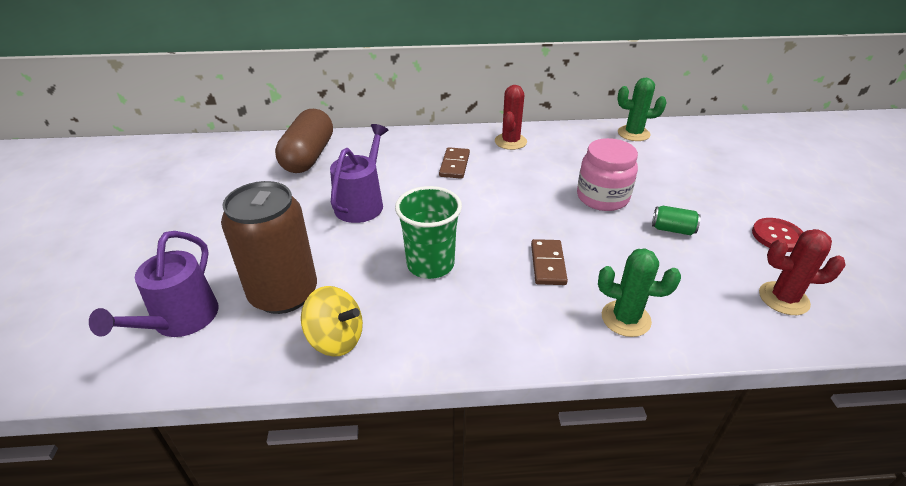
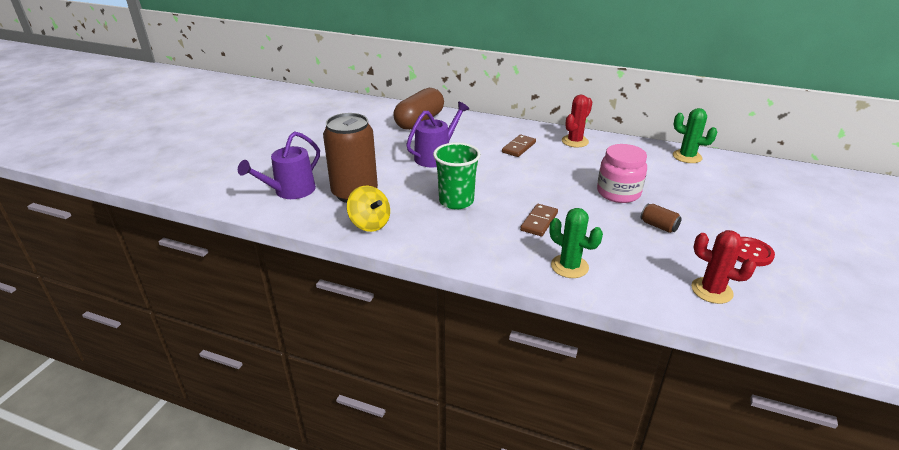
camera: 25 degrees right, 5 degrees down
(672, 229) = (658, 226): green can -> brown can

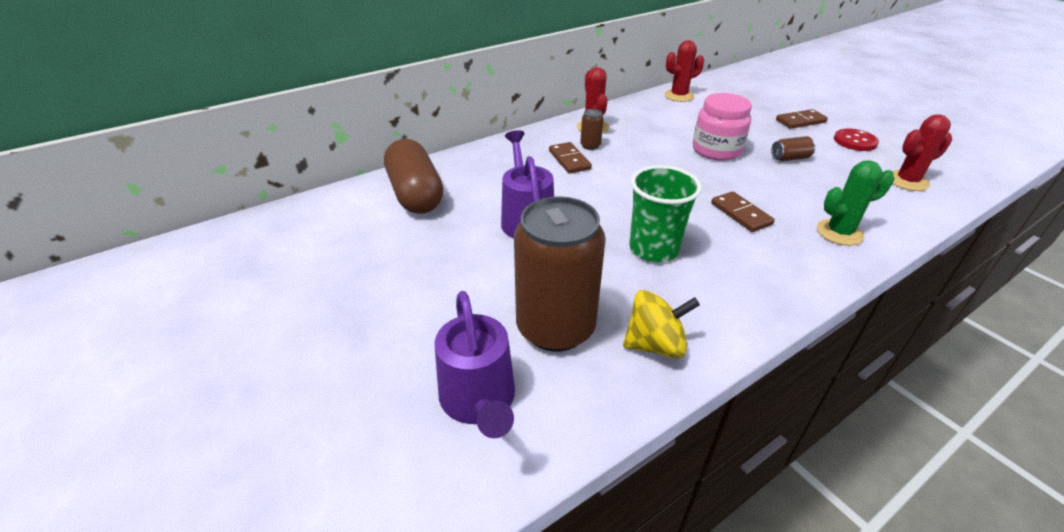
camera: 55 degrees left, 5 degrees up
(548, 148) = (590, 145): none -> brown can
(687, 157) = (679, 96): green cactus -> red cactus
(742, 219) = (800, 121): none -> brown domino

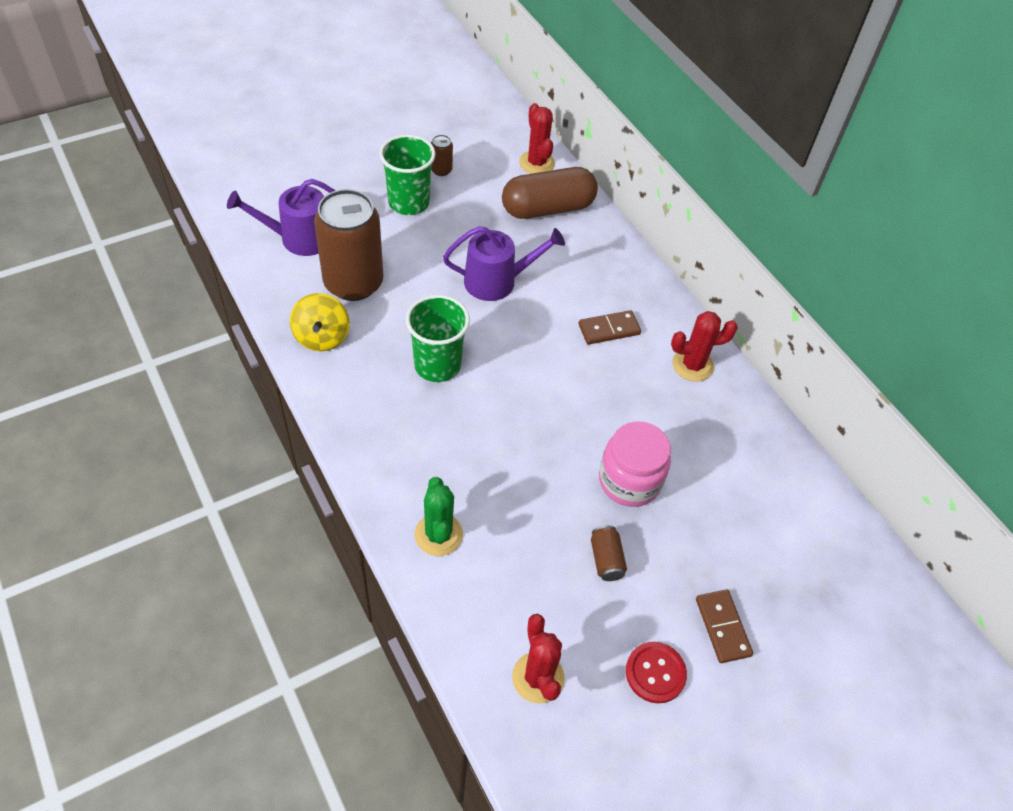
camera: 90 degrees right, 15 degrees up
(403, 294) = (409, 203): none -> green cup
(590, 145) = (643, 354): brown can -> brown can (441, 170)
(679, 96) = (805, 490): red cactus -> red cactus (536, 163)
(741, 214) = (485, 456): brown domino -> none

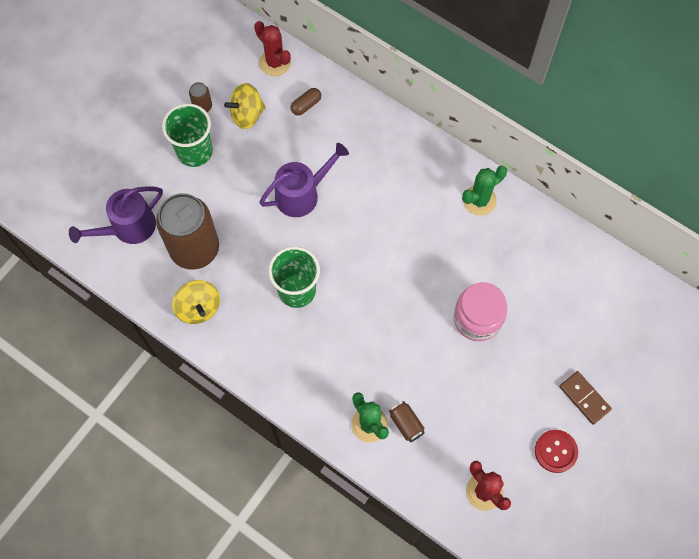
camera: 20 degrees left, 15 degrees up
(481, 193) = (247, 115): none -> yellow spinning top
(548, 208) = (306, 105): brown capsule -> brown capsule, size x0.42
(606, 559) = (489, 387): brown can -> brown can (406, 424)
(609, 329) = (405, 198): brown domino -> none
(692, 365) = (479, 200): red cactus -> green cactus

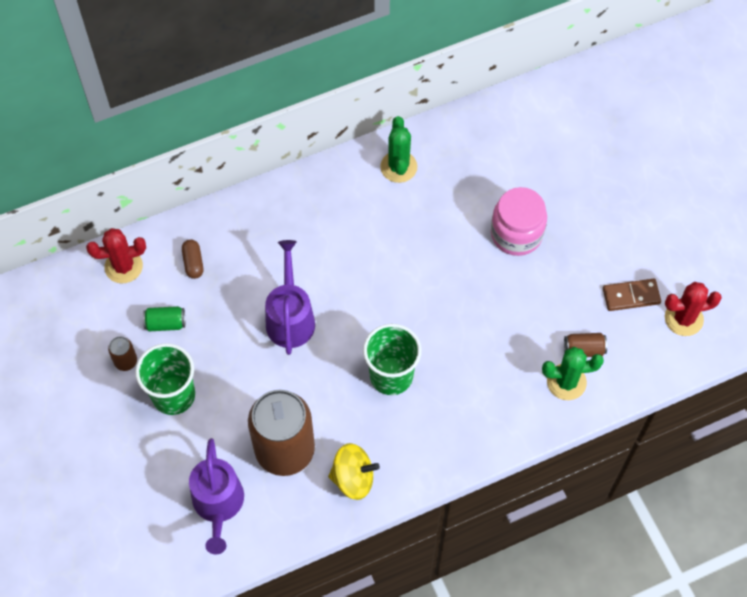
camera: 60 degrees left, 5 degrees down
(247, 115) = (165, 323): yellow spinning top -> green can
(555, 451) = (678, 240): red button -> none
(584, 398) = (641, 190): brown domino -> brown domino (631, 296)

